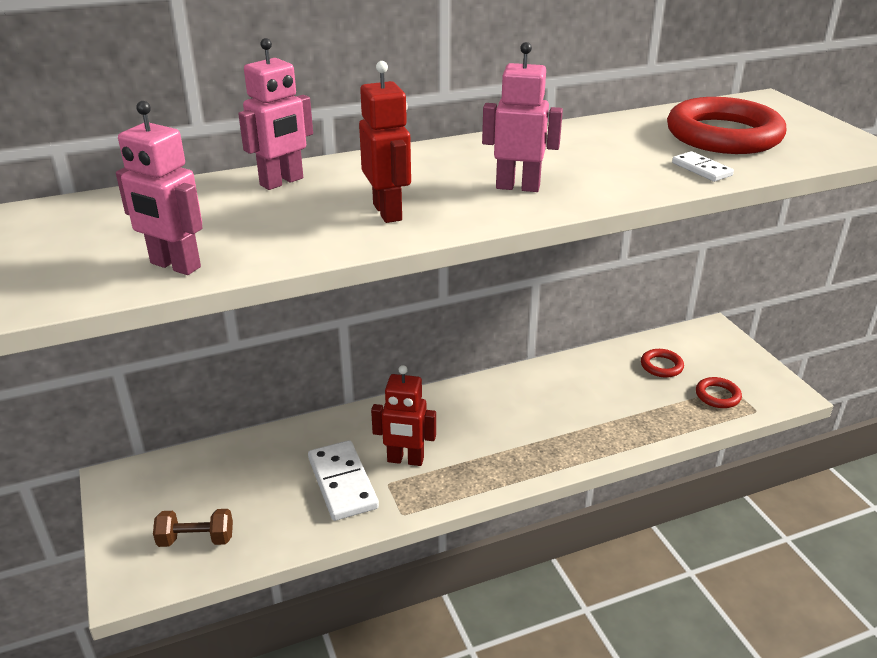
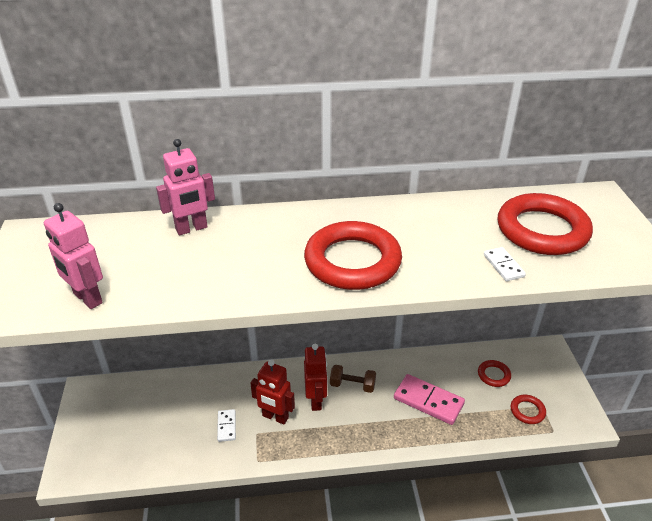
camera: 15 degrees right, 5 degrees up
(196, 539) = (119, 449): brown dumbbell -> brown dumbbell (352, 385)
(342, 483) = (226, 426): white domino -> white domino, size x0.53
(388, 212) = (248, 272): red robot -> red robot (316, 400)
(518, 187) = (352, 261): pink robot -> red ring
(595, 407) = (428, 401): none -> pink domino

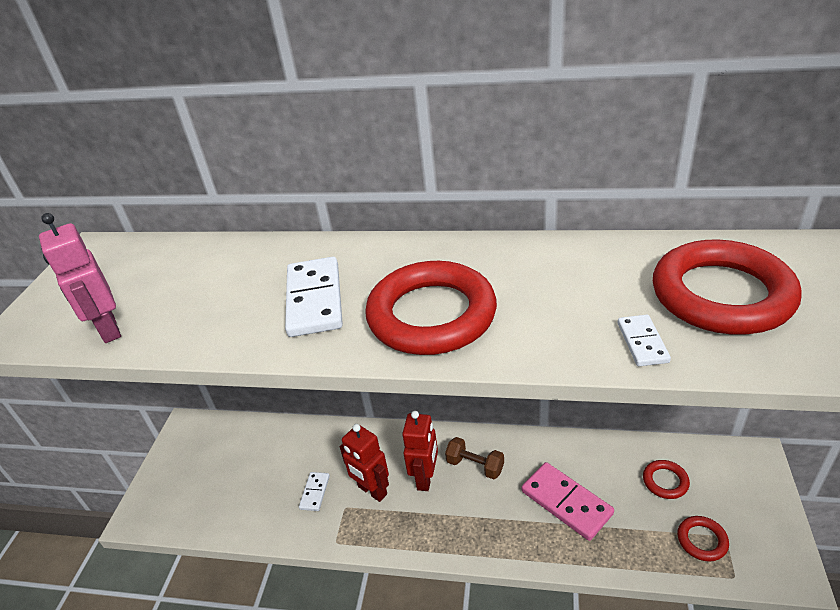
camera: 20 degrees right, 0 degrees up
(191, 229) = (260, 256): pink robot -> none
(256, 258) = (315, 299): none -> white domino

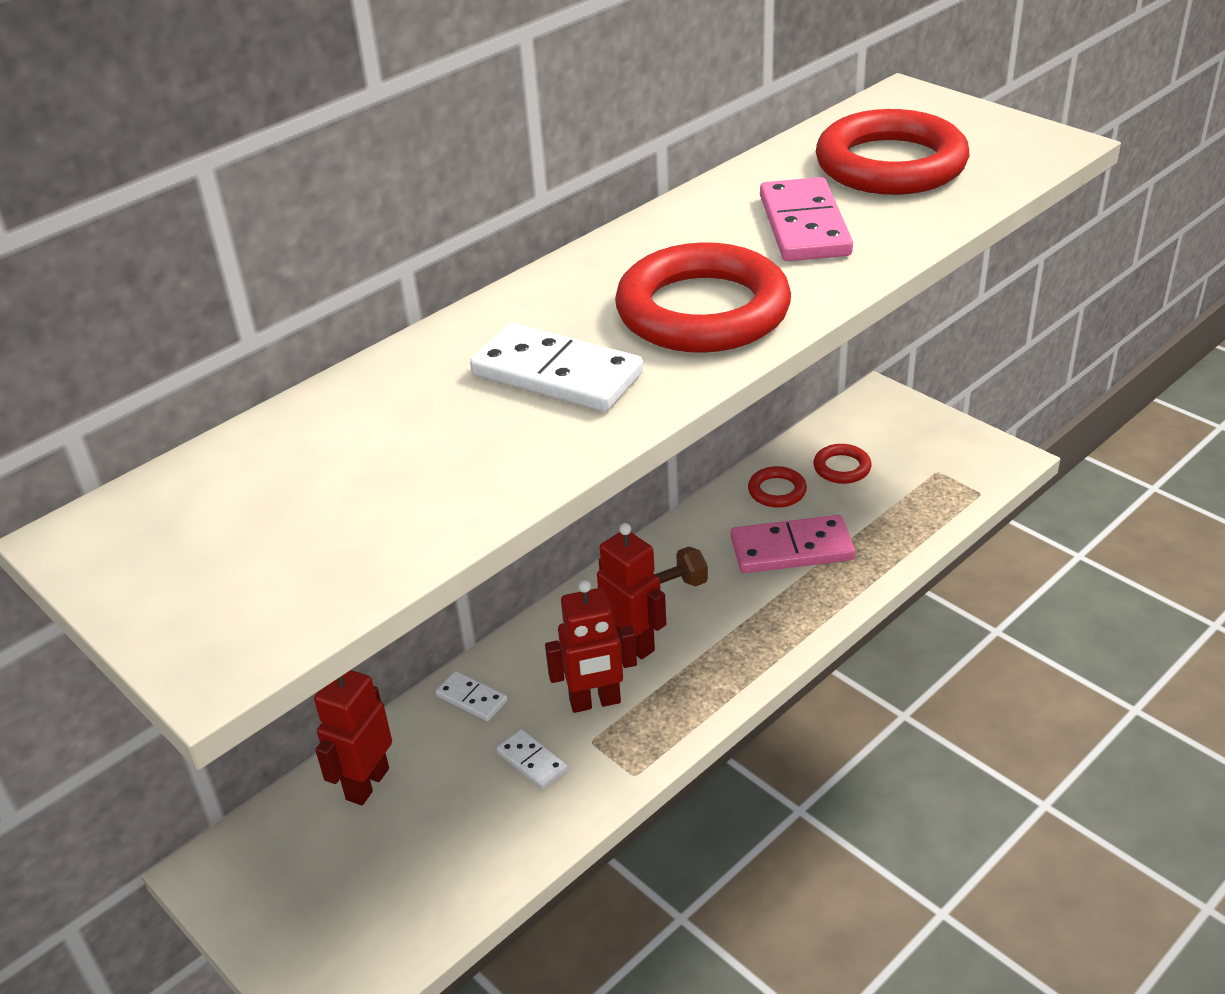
camera: 55 degrees left, 0 degrees up
(109, 330) = (360, 558): pink robot -> none
(261, 441) = (367, 784): none -> red robot
(582, 301) = (804, 226): none -> pink domino
(642, 342) = (899, 225): white domino -> white domino (471, 698)
(702, 540) = (927, 487): red ring -> red ring (777, 491)

